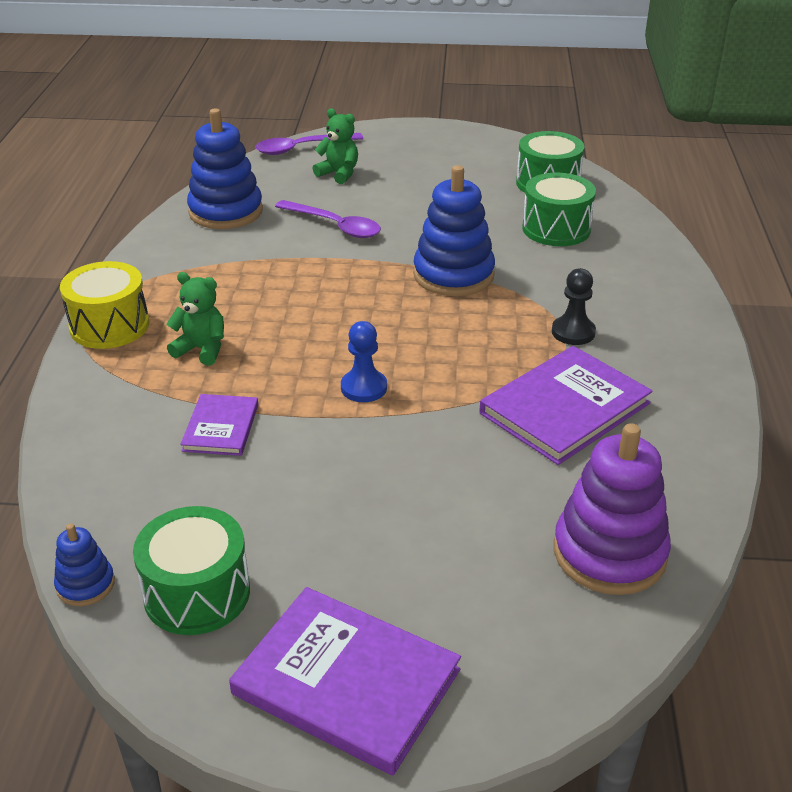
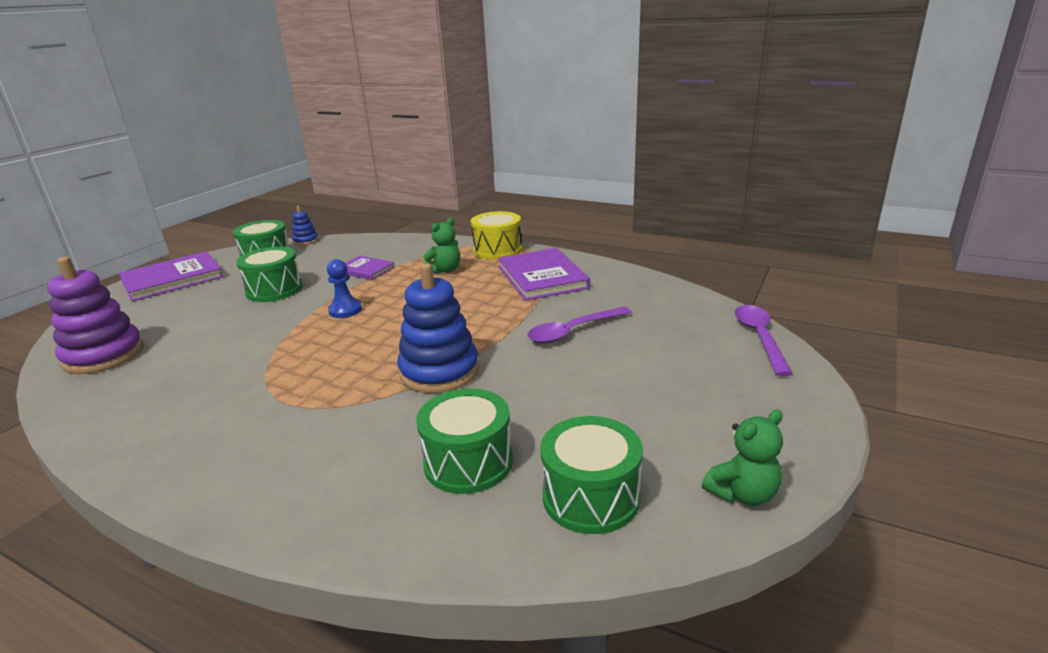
camera: 115 degrees right, 10 degrees down
(226, 212) = (629, 291): blue stacking toy -> none
(333, 494) = (274, 290): none -> green drum
(339, 174) = (685, 349): green teddy bear -> green teddy bear (742, 494)
(564, 408) = (221, 377): purple book -> purple book (542, 277)
(573, 332) = (290, 410): black pawn -> none

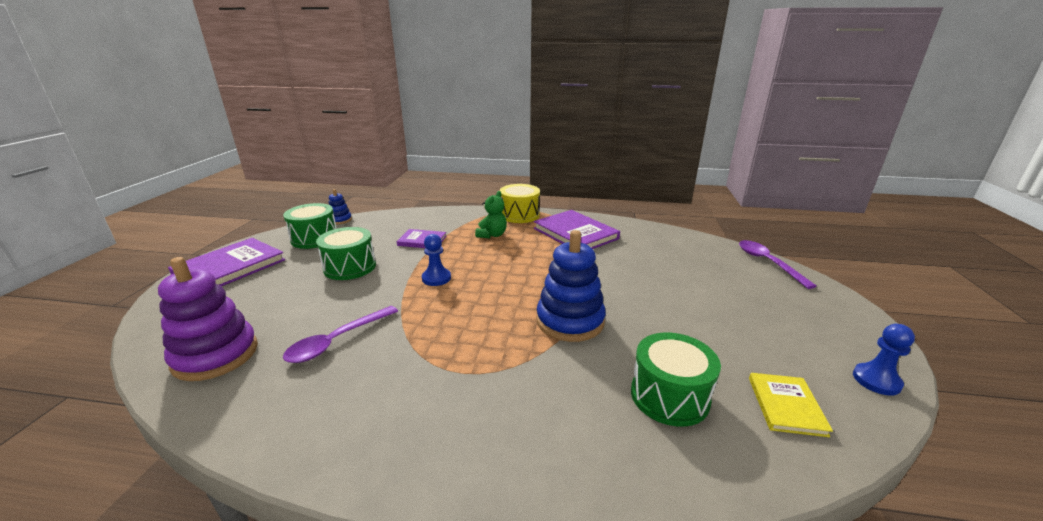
camera: 20 degrees left, 0 degrees up
(573, 331) = (640, 273): purple spoon -> purple spoon (337, 341)
(591, 497) = (786, 405): green drum -> yellow book
(742, 494) = (876, 380): green teddy bear -> blue pawn

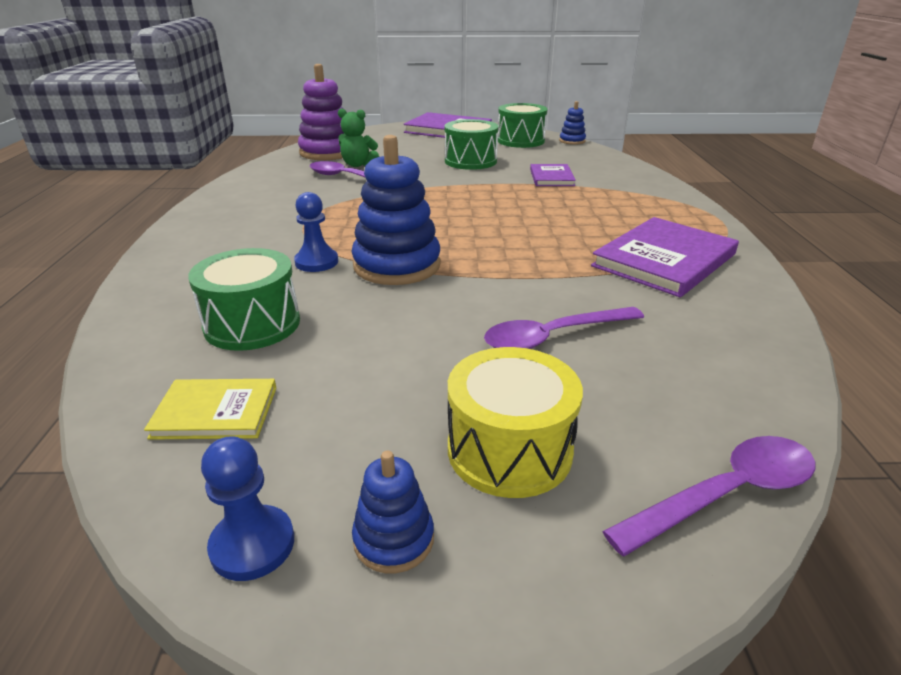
camera: 80 degrees right, 5 degrees up
(436, 278) = (466, 194): blue pawn -> blue pawn (316, 262)
(492, 235) = (601, 208): green teddy bear -> green teddy bear (358, 165)
(519, 215) = (693, 217): yellow drum -> yellow drum (509, 450)
(664, 277) = (553, 336): none -> purple spoon
(842, 338) = (393, 539): none -> blue stacking toy

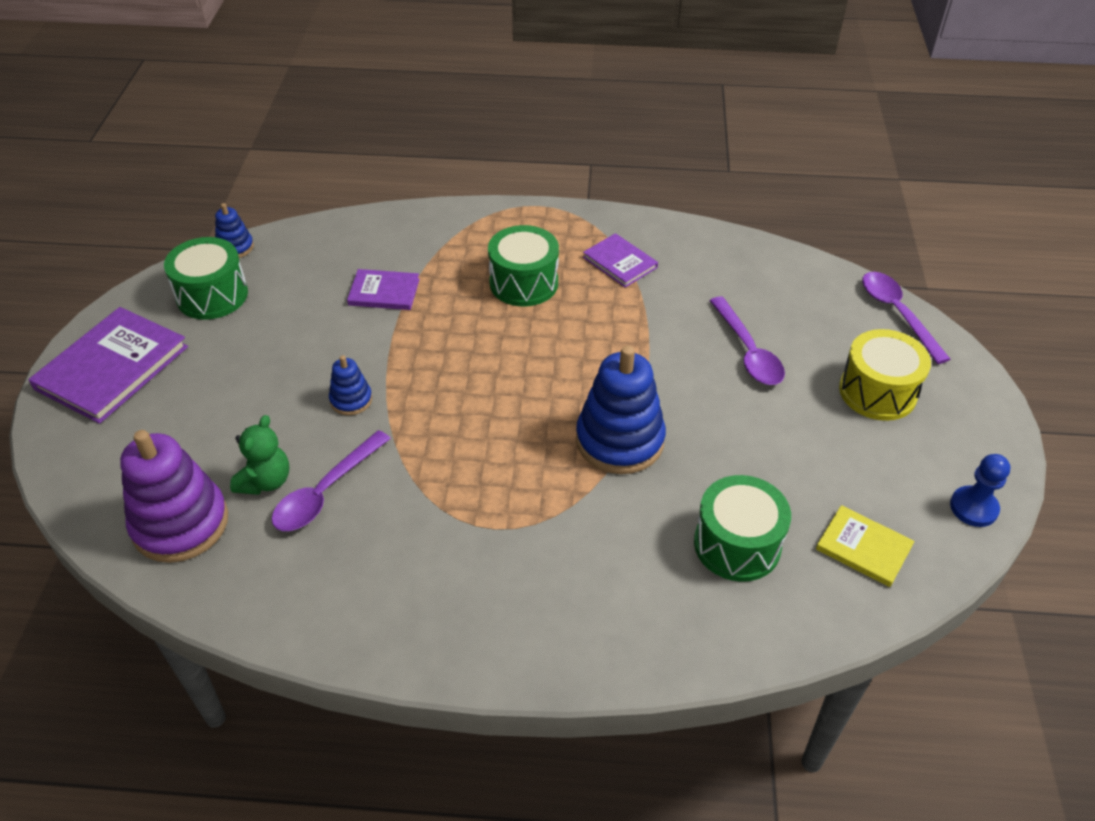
camera: 85 degrees left, 15 degrees up
(215, 412) = (863, 548): yellow book -> yellow book turned 60 degrees counterclockwise
(316, 262) = (608, 506): blue pawn -> none
(393, 539) = (956, 446): blue stacking toy -> blue stacking toy (351, 400)
(470, 161) = (292, 356): green drum -> green drum (524, 283)
(664, 260) = (620, 262): purple book -> purple book, size x0.56

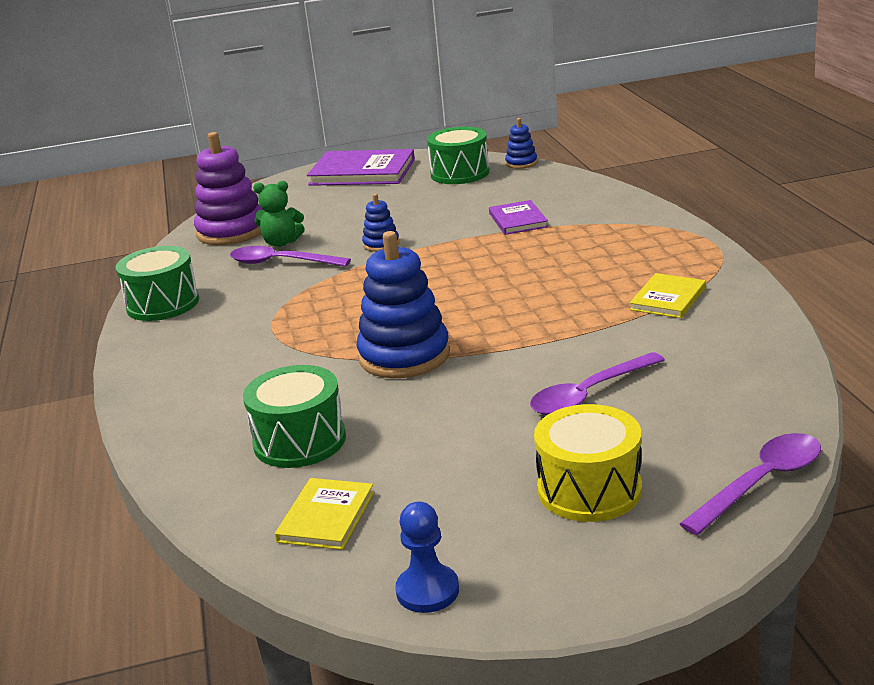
camera: 75 degrees right, 20 degrees down
(524, 283) = (587, 266): green drum -> green drum (163, 304)
(620, 262) = (668, 299): purple book -> yellow book

